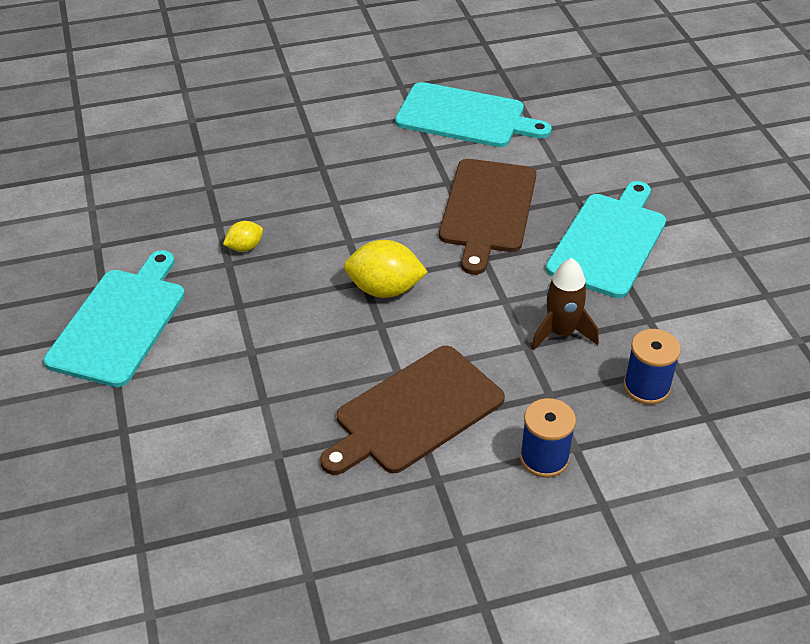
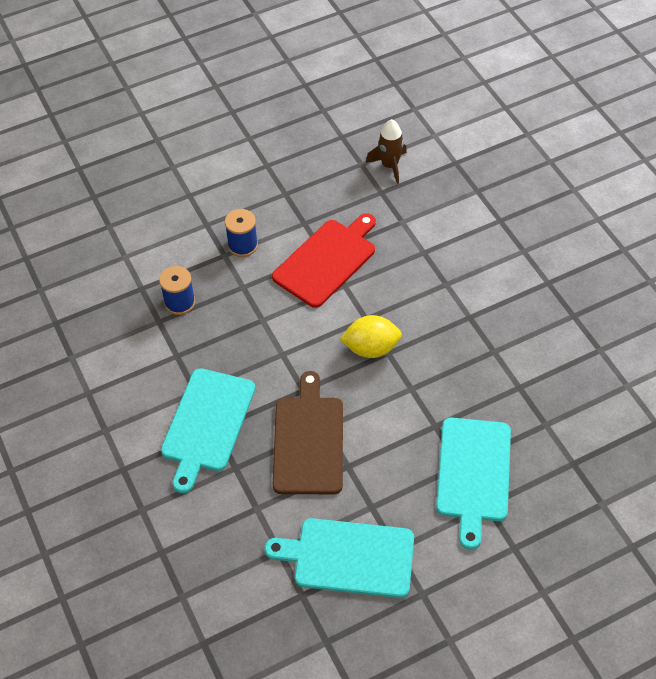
camera: 170 degrees right, 10 degrees up
(120, 322) = (544, 290): turquoise cutting board -> turquoise cutting board (473, 474)
(245, 247) = (488, 368): yellow lemon -> none
(415, 412) = (327, 260): brown cutting board -> red cutting board
(561, 332) = (239, 334): brown rocket -> brown rocket (389, 166)

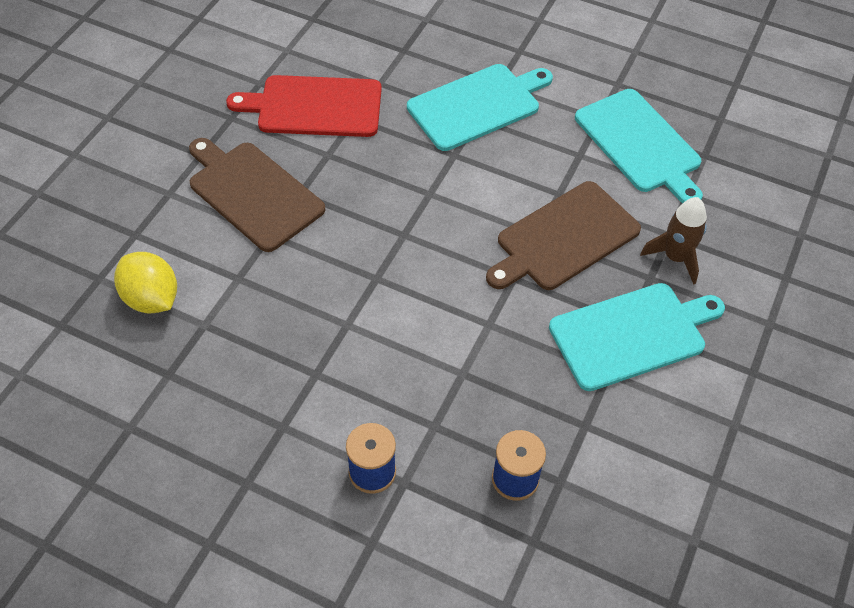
camera: 130 degrees left, 0 degrees up
(327, 260) = (324, 364): red cutting board -> red cutting board (314, 107)
(371, 348) = (411, 251): yellow lemon -> yellow lemon (152, 299)
(389, 166) = (112, 392): brown rocket -> brown rocket (675, 257)
(489, 292) = (253, 193): none -> brown cutting board

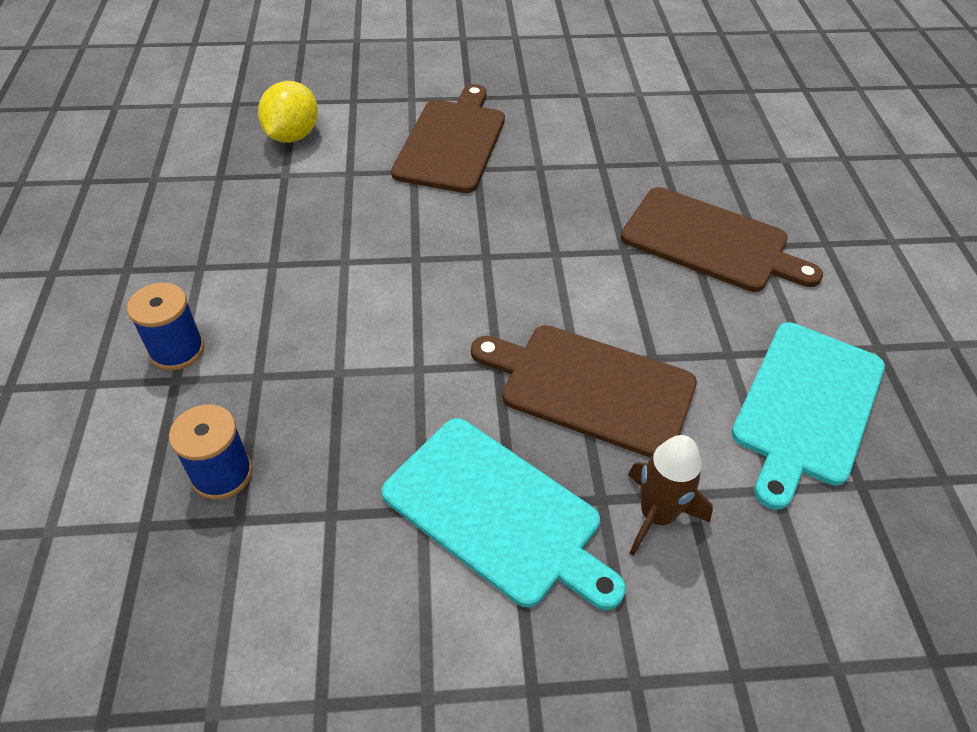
camera: 60 degrees right, 5 degrees down
(314, 107) = (589, 136): red cutting board -> none
(477, 105) = (710, 241): turquoise cutting board -> brown cutting board

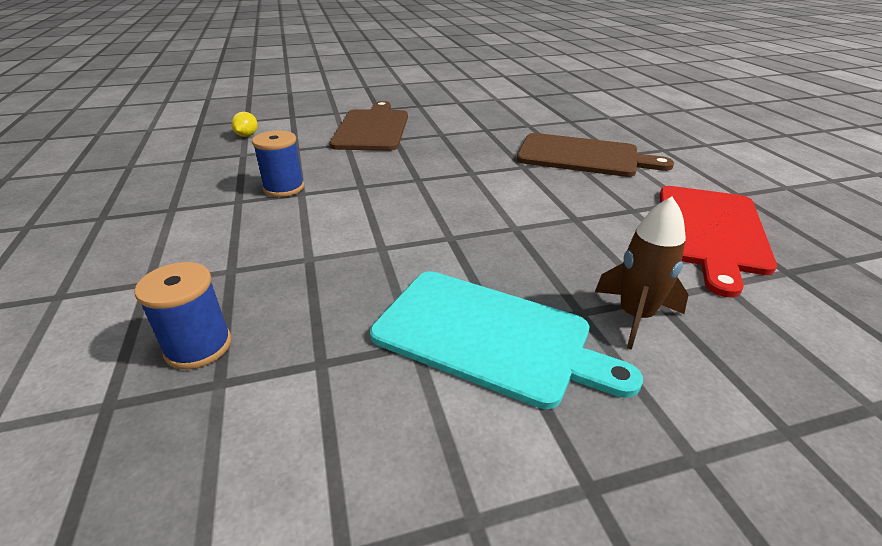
camera: 10 degrees left, 15 degrees down
(177, 350) = (149, 262): blue spool -> blue spool (284, 188)
(292, 136) = (247, 135): yellow lemon -> yellow lemon, size x0.55
(590, 388) = (534, 241): brown cutting board -> none
(807, 406) = (711, 231): turquoise cutting board -> red cutting board

